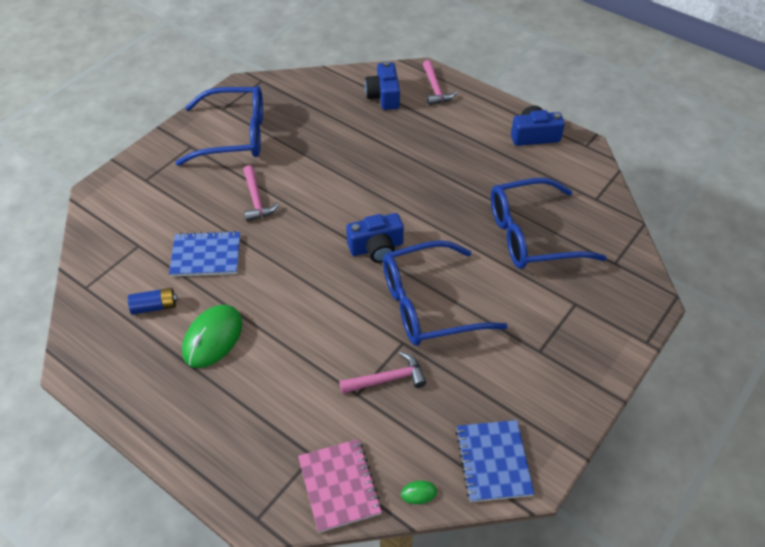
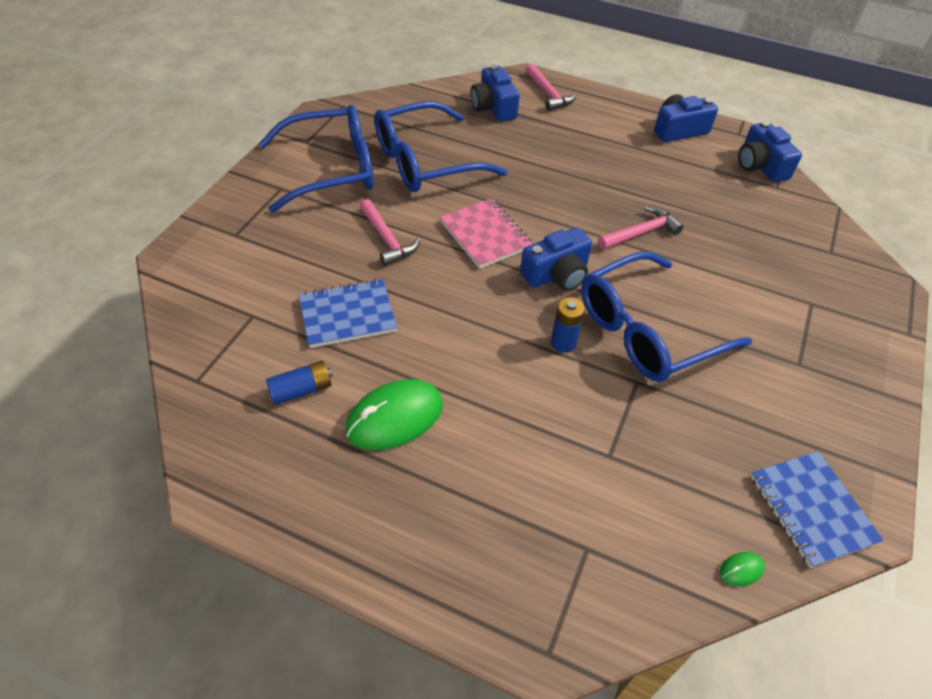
camera: 15 degrees left, 0 degrees up
(213, 338) = (395, 417): green mouse -> green mouse turned 45 degrees clockwise
(339, 486) = (638, 582): pink notebook -> pink notebook (485, 235)
(358, 303) = (563, 343): none -> blue battery
(387, 379) = (638, 430): pink hammer -> pink hammer (641, 232)
(531, 235) = (727, 235): blue glasses -> blue glasses (425, 162)
(591, 178) = (760, 166): none -> blue camera

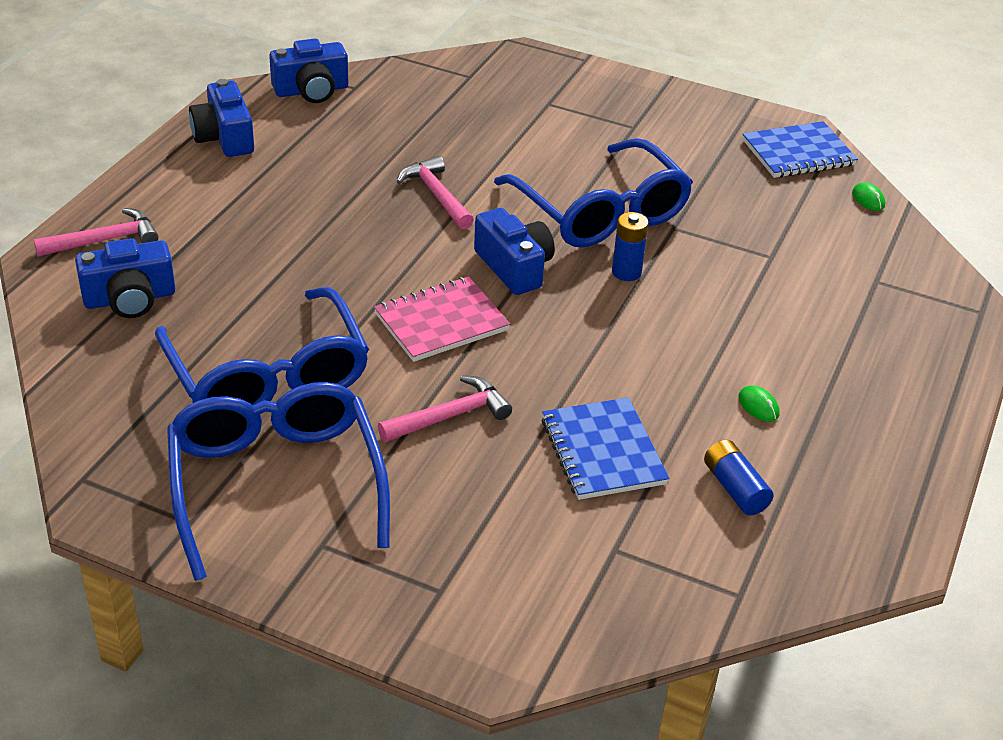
camera: 90 degrees left, 10 degrees down
(395, 417) = (758, 406): green mouse -> green mouse, size x0.41

